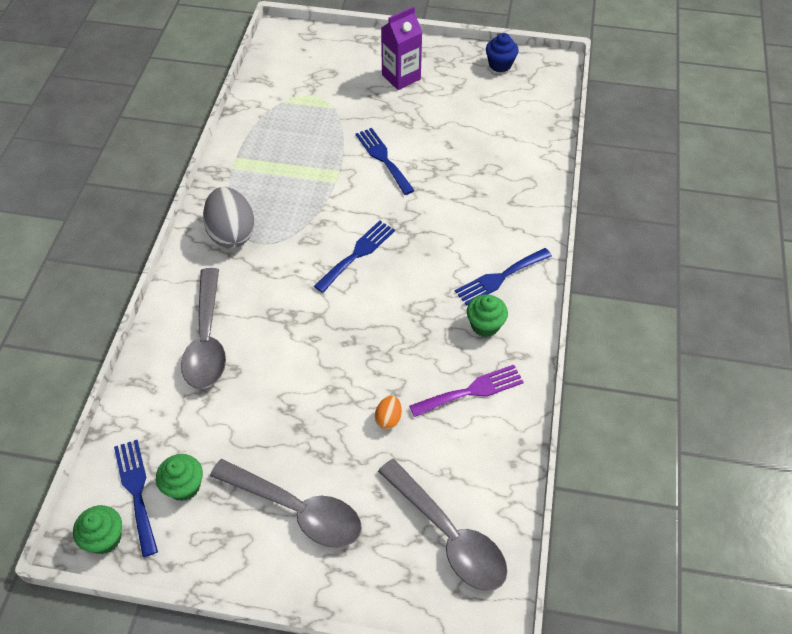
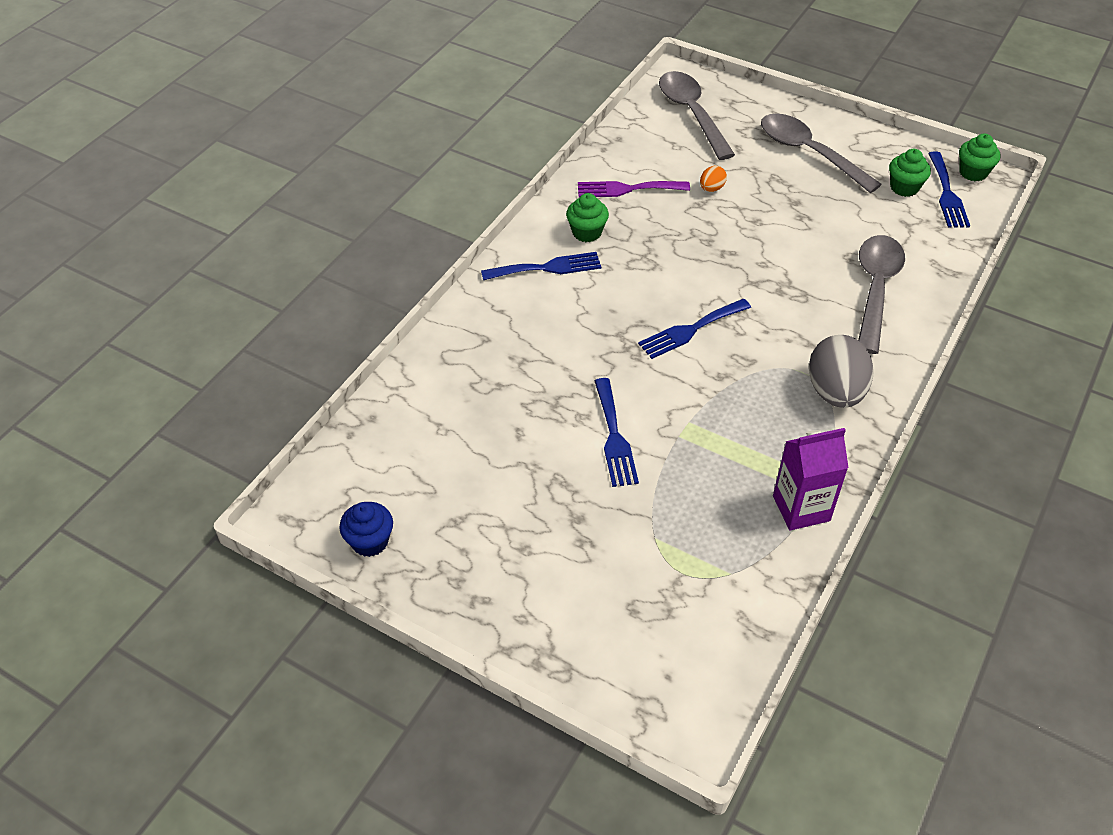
camera: 160 degrees left, 5 degrees down
(401, 77) = (531, 565): purple carton -> purple carton (801, 508)

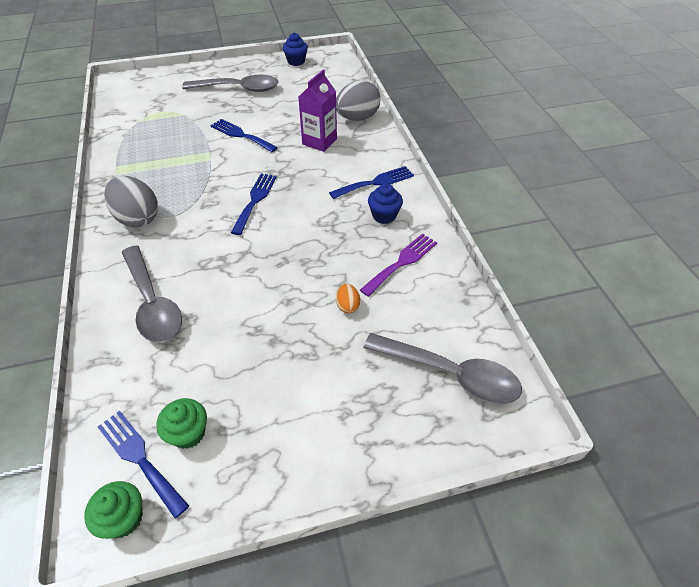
camera: 135 degrees right, 0 degrees up
(445, 361) = (357, 118): none -> grey egg
(547, 268) = (375, 182): blue fork -> blue fork turned 150 degrees counterclockwise
(586, 232) = (384, 216): green cupcake -> blue cupcake
(801, 508) = (120, 158): purple carton -> purple carton (319, 141)
(809, 153) = (308, 408): grey spoon -> grey spoon (238, 89)

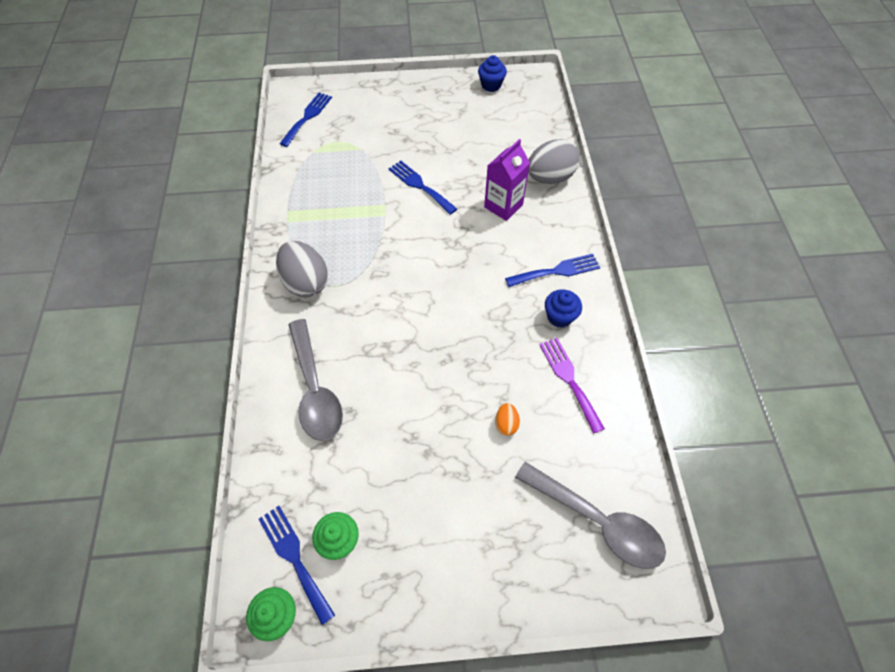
camera: 10 degrees right, 10 degrees up
(238, 89) = (423, 118): grey spoon -> none
(255, 200) = (426, 276): blue fork -> blue fork (307, 117)
(402, 262) = (569, 379): purple fork -> purple fork turned 75 degrees counterclockwise

